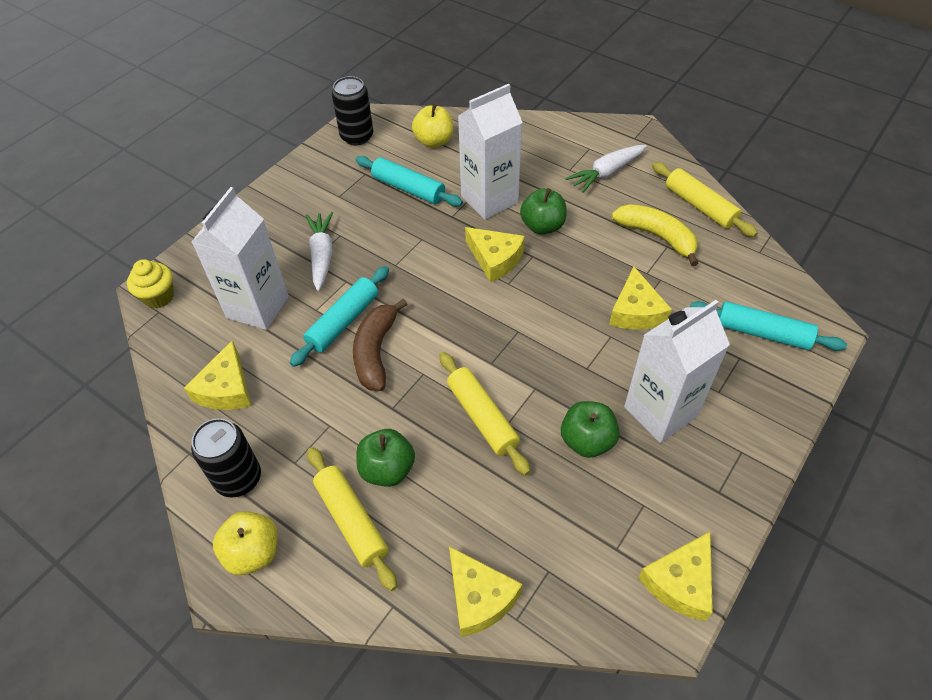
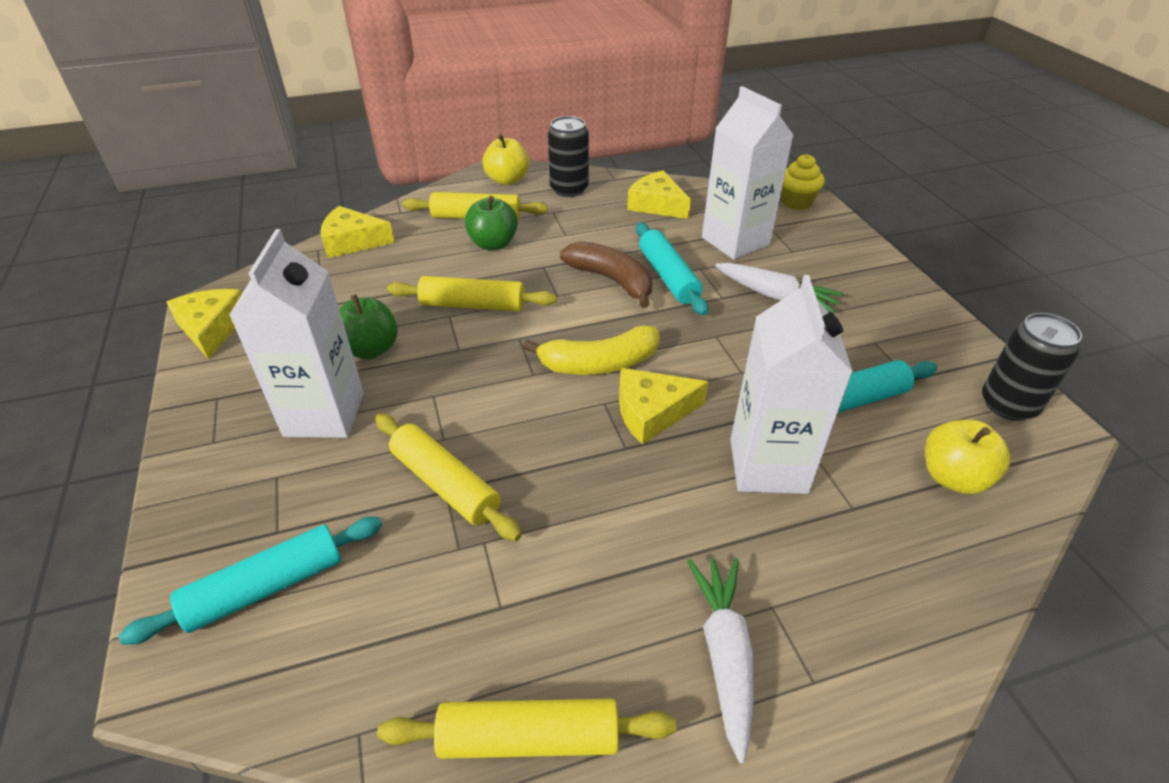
camera: 125 degrees right, 10 degrees down
(542, 226) = (669, 489): green apple -> none
(636, 311) = (445, 484): yellow cheese -> yellow rolling pin
(657, 236) = (528, 608): yellow banana -> yellow banana (599, 364)

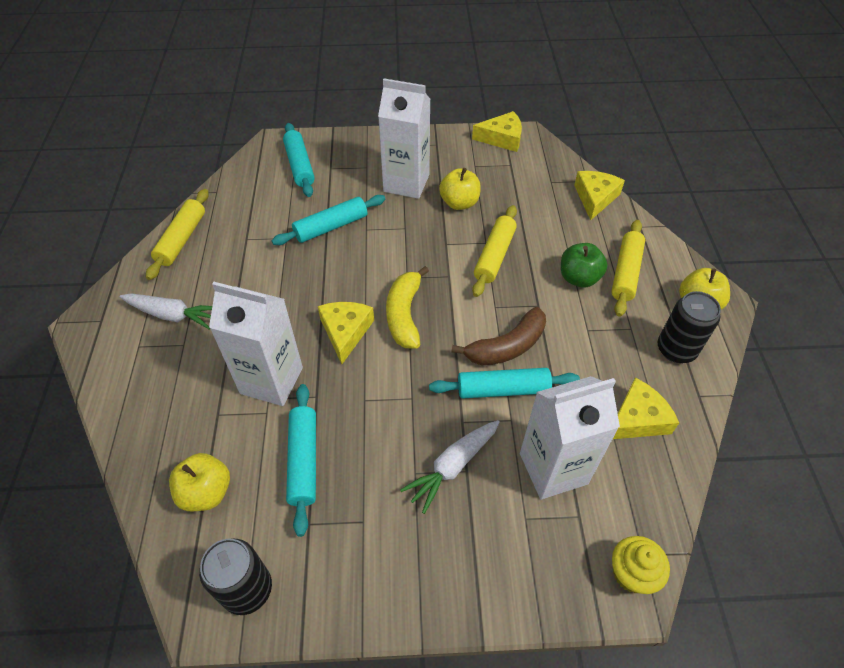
camera: 105 degrees right, 10 degrees up
(370, 349) = (459, 203): green apple -> yellow apple
(445, 484) = (331, 227): yellow rolling pin -> turquoise rolling pin

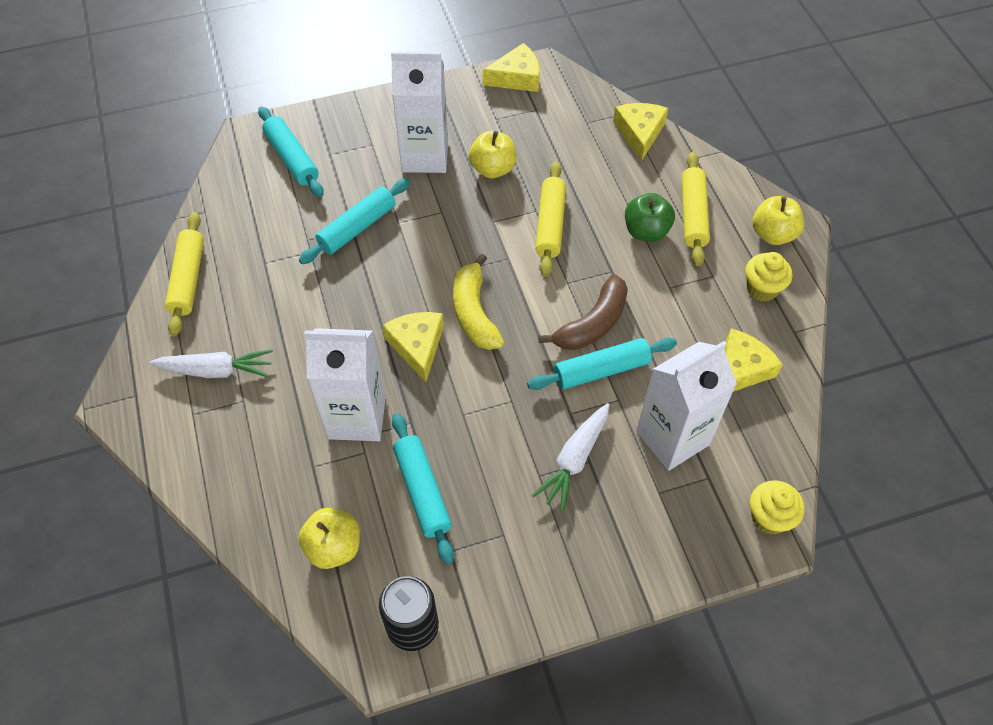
camera: 15 degrees left, 5 degrees up
(676, 349) = (762, 289): black can -> yellow cupcake

